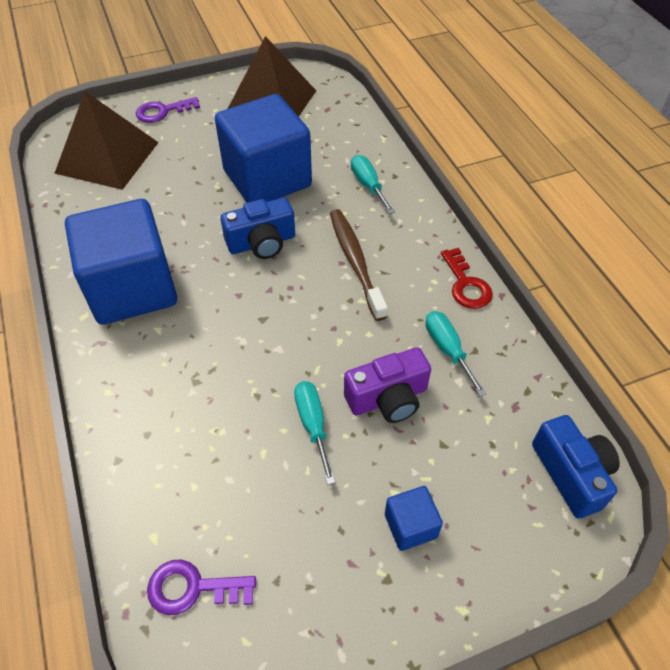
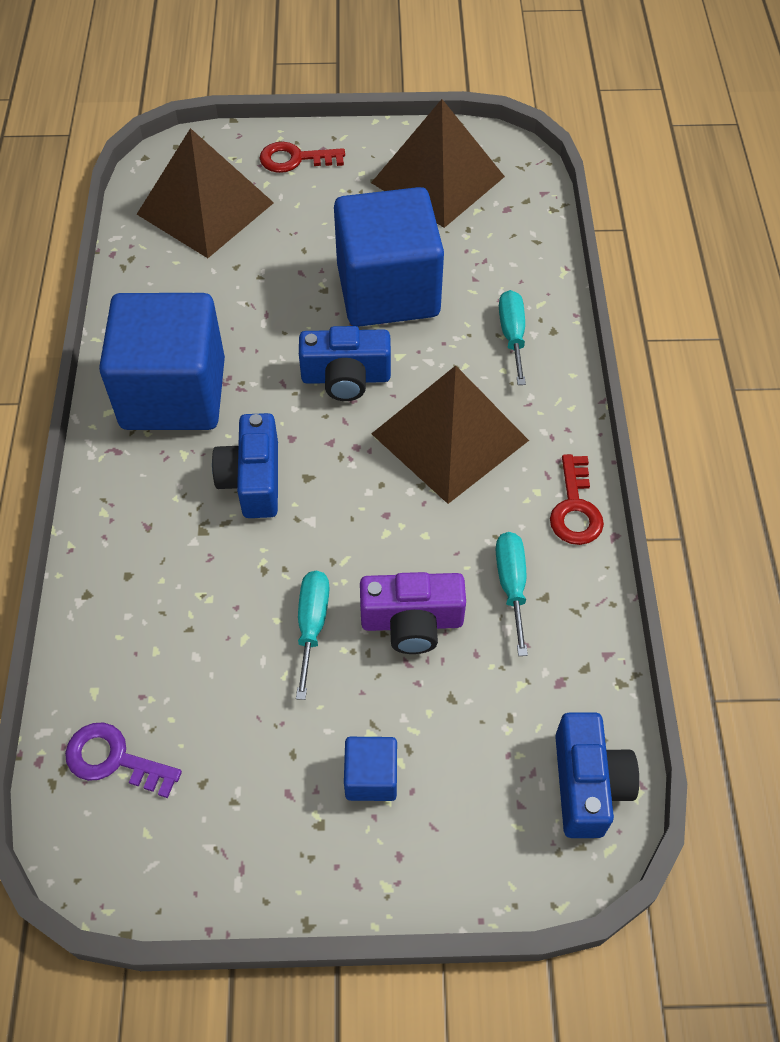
camera: 20 degrees right, 5 degrees up
(162, 112) = (295, 159): purple key -> red key
(221, 332) = (253, 480): none -> blue camera
(355, 262) = (449, 437): brown toothbrush -> brown pyramid

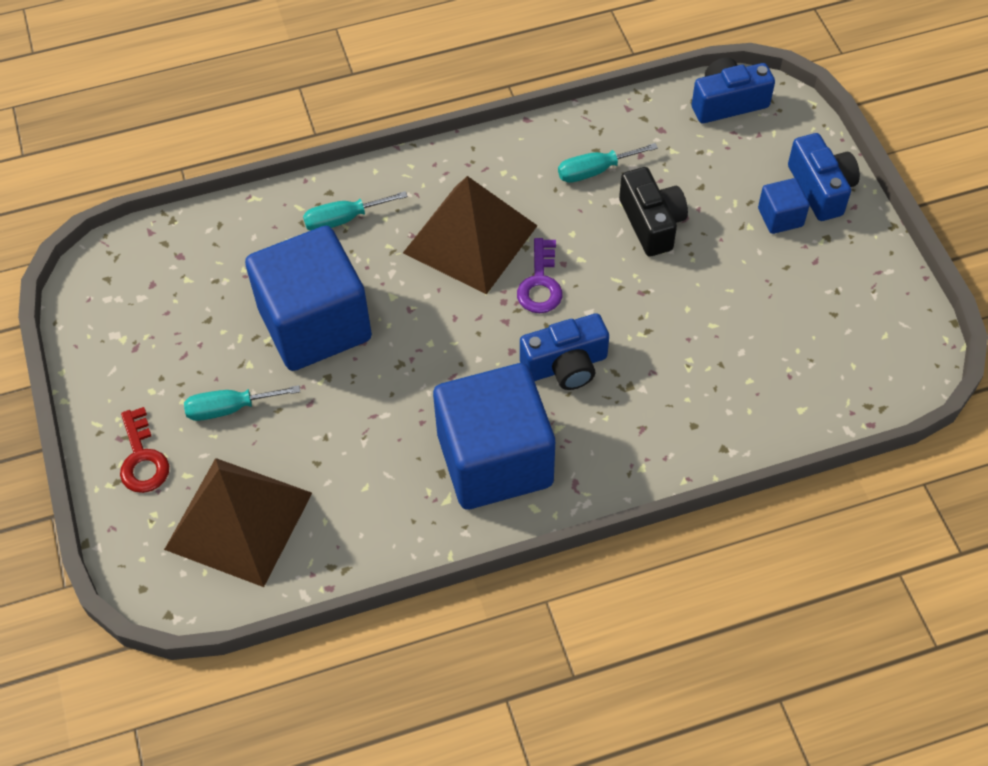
camera: 105 degrees left, 0 degrees up
(114, 759) = (845, 375): purple key -> purple key (540, 283)
(312, 625) = (682, 284): turquoise screwdriver -> turquoise screwdriver (229, 408)
(346, 378) = (431, 329): blue camera -> blue camera (821, 189)
(412, 622) = (652, 223): purple camera -> black camera
(438, 179) = (149, 321): brown pyramid -> none
(575, 508) = (511, 146): red key -> none

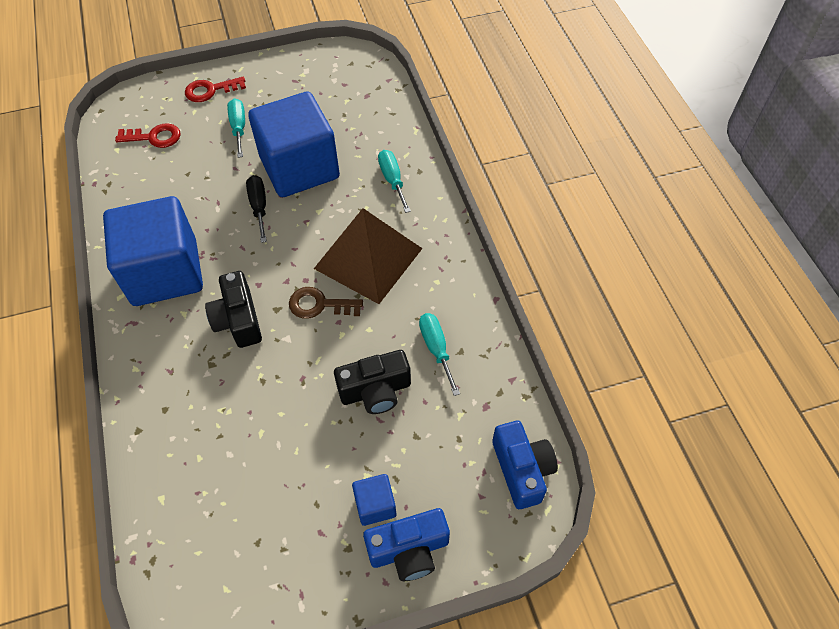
camera: 90 degrees right, 0 degrees up
(238, 521) = (154, 137): brown pyramid -> red key
(384, 364) = (259, 207): none -> black screwdriver
(540, 283) = (319, 305): purple key -> brown key
(566, 365) = (238, 320): blue camera -> black camera

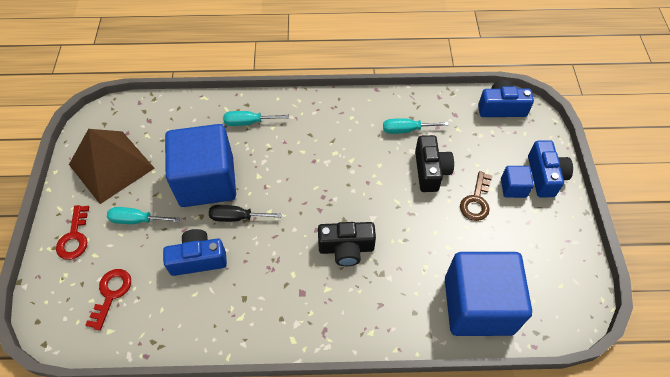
camera: 75 degrees left, 0 degrees up
(165, 272) = (280, 299): blue cube -> blue cube (478, 305)
(202, 190) = (198, 259): none -> blue camera
(319, 305) = (349, 191): brown key -> brown key (476, 201)
(368, 258) = (317, 153): brown pyramid -> brown pyramid (111, 166)

